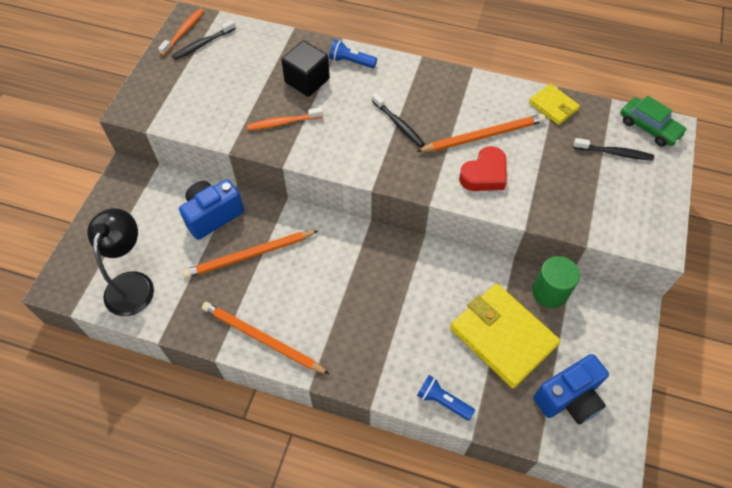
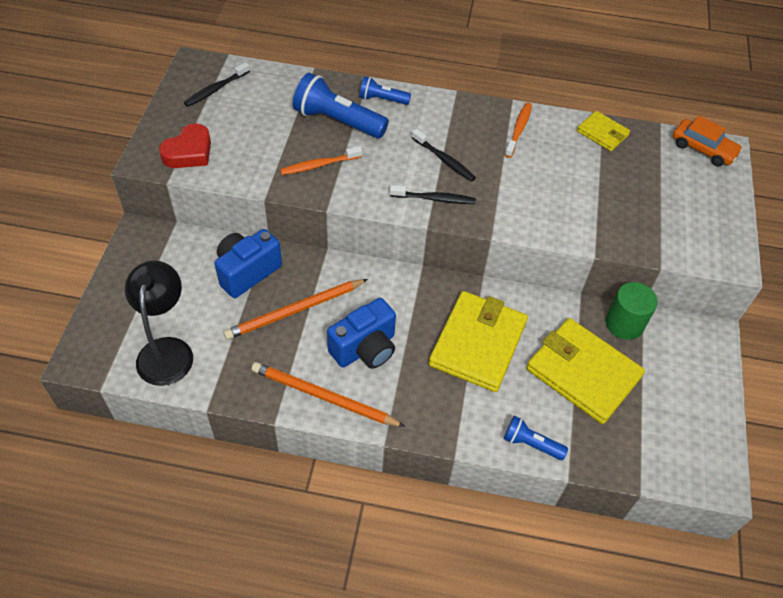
camera: 10 degrees left, 5 degrees down
(183, 32) = (192, 77): orange toothbrush -> orange toothbrush (518, 130)
(307, 80) = (337, 121): black cube -> blue flashlight
(409, 300) = (477, 343): none -> yellow wallet
(483, 136) = (535, 166): orange pencil -> none
(484, 174) = (543, 204): red heart -> red heart (189, 152)
(568, 398) = (662, 429): blue camera -> blue camera (365, 348)
(614, 153) = (672, 176): black toothbrush -> black toothbrush (434, 199)
(649, 127) = (703, 149): green car -> orange car

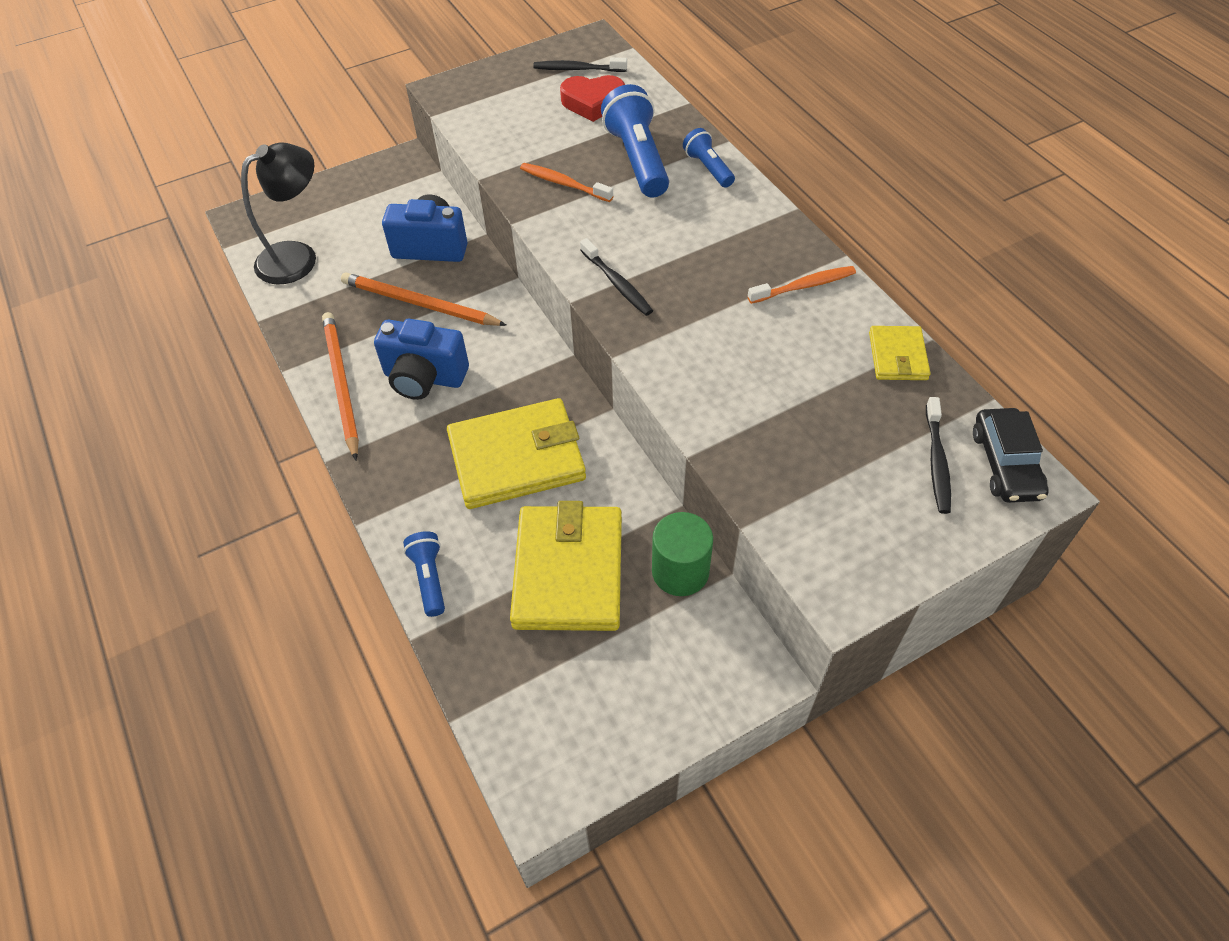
camera: 55 degrees right, 0 degrees up
(189, 152) = (481, 104): red heart -> red heart (593, 102)
(444, 160) = (681, 258): black toothbrush -> black toothbrush (936, 461)
(703, 149) = (1005, 464): orange car -> black car

